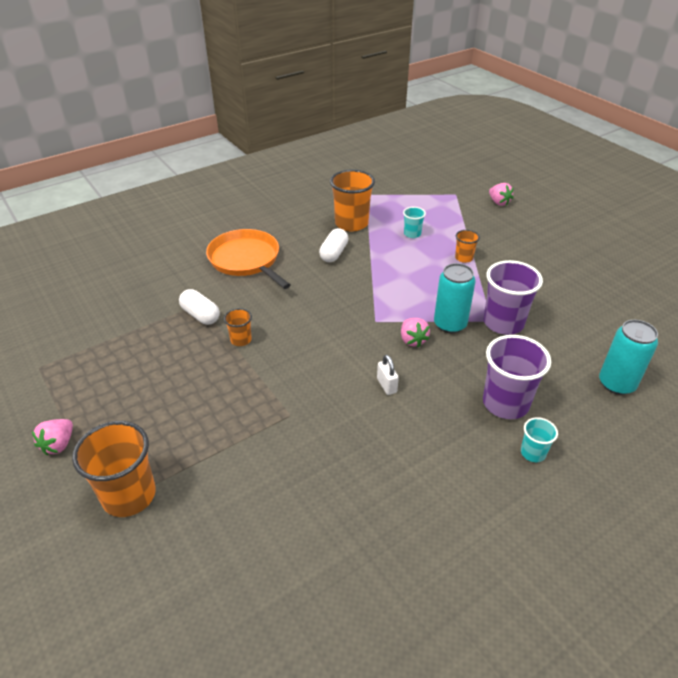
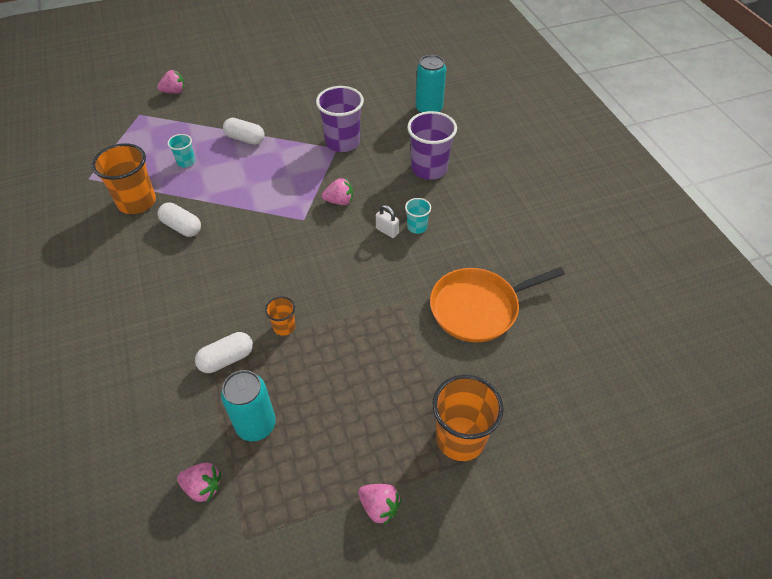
camera: 75 degrees left, 10 degrees up
(83, 334) = (203, 487): none -> pink strawberry
(246, 260) = (148, 304): orange pan -> orange pan (478, 308)
(386, 385) = (387, 231): white padlock -> white padlock turned 45 degrees clockwise
(450, 324) = (330, 173): turquoise can -> turquoise can (256, 425)
(464, 258) = (245, 139): orange cup -> white capsule
(533, 453) = (478, 170): turquoise cup -> turquoise cup (417, 227)

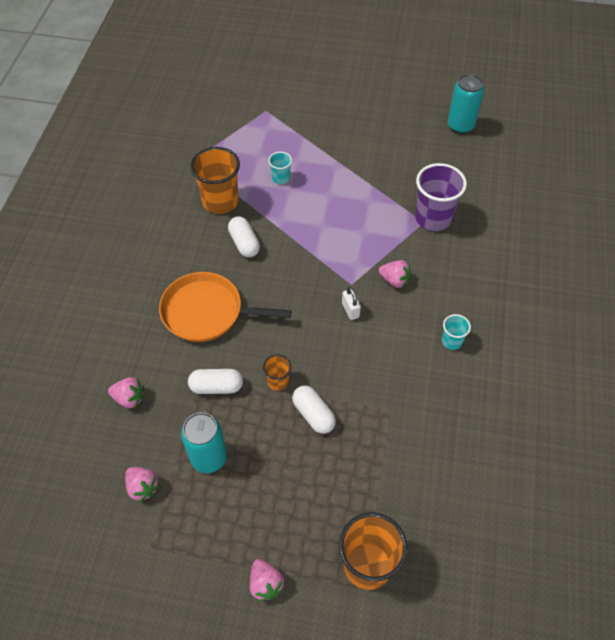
camera: 30 degrees right, 5 degrees up
(174, 92) = (308, 98): pink strawberry -> pink strawberry (129, 398)
(245, 139) = (344, 176): white capsule -> white capsule (313, 414)
(387, 231) = (421, 332): white padlock -> white padlock (350, 310)
(429, 109) = (542, 216): turquoise can -> turquoise can (460, 125)
(429, 169) = (501, 284): purple cup -> none
(478, 308) = (460, 452): orange pan -> orange pan (207, 312)

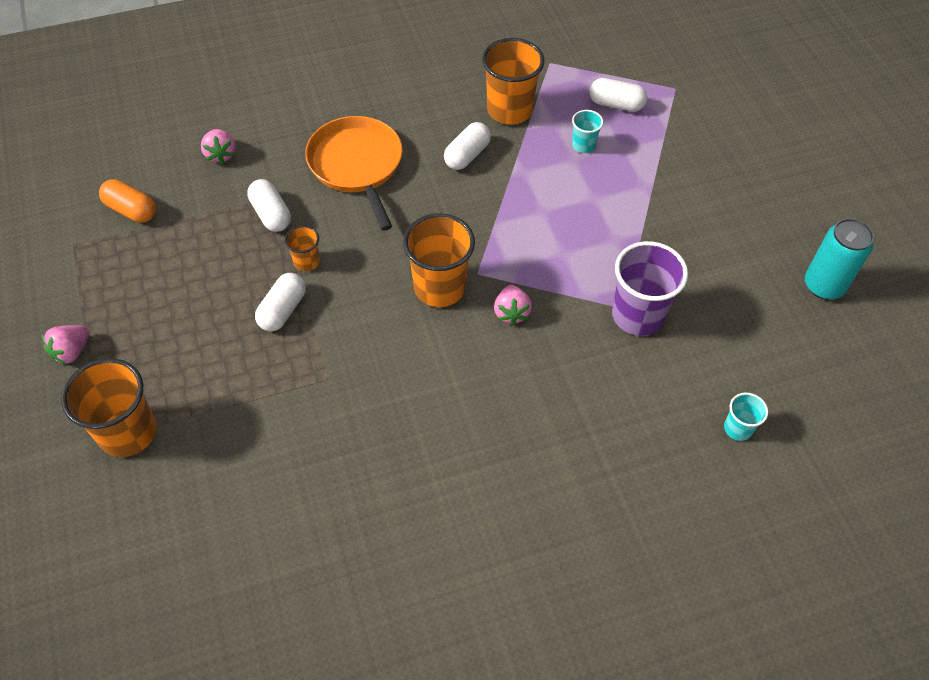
camera: 60 degrees right, 0 degrees up
(143, 487) = (131, 210): pink strawberry -> orange capsule
(208, 457) = (187, 245): turquoise can -> none
(257, 145) = (616, 104): none -> white capsule
(350, 310) = (439, 287): white padlock -> orange cup
(451, 341) = (459, 405): turquoise cup -> turquoise cup (738, 428)

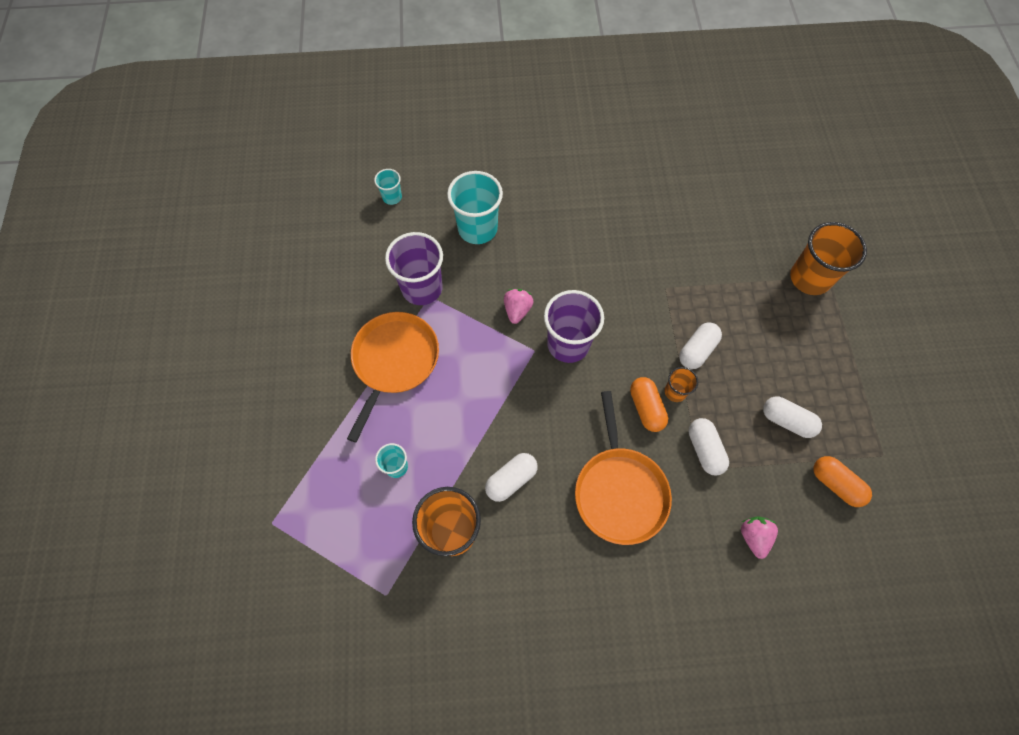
camera: 165 degrees left, 10 degrees up
(72, 351) = (863, 350): pink strawberry -> none
(338, 240) = (646, 408): none -> orange capsule
(439, 287) = (568, 344): orange cup -> purple cup
(600, 407) = (477, 229): none -> turquoise cup
(616, 104) = (342, 514): white capsule -> white capsule (787, 421)
(631, 232) = (394, 361): none -> orange pan
(824, 285) = (269, 282): turquoise can -> none

